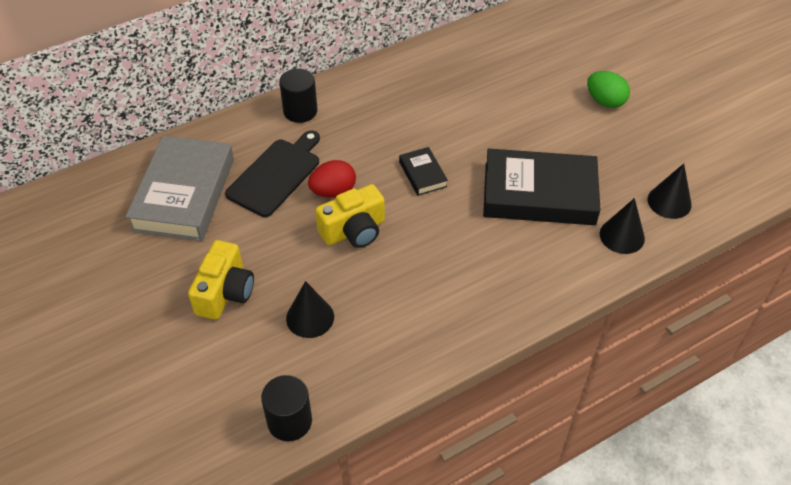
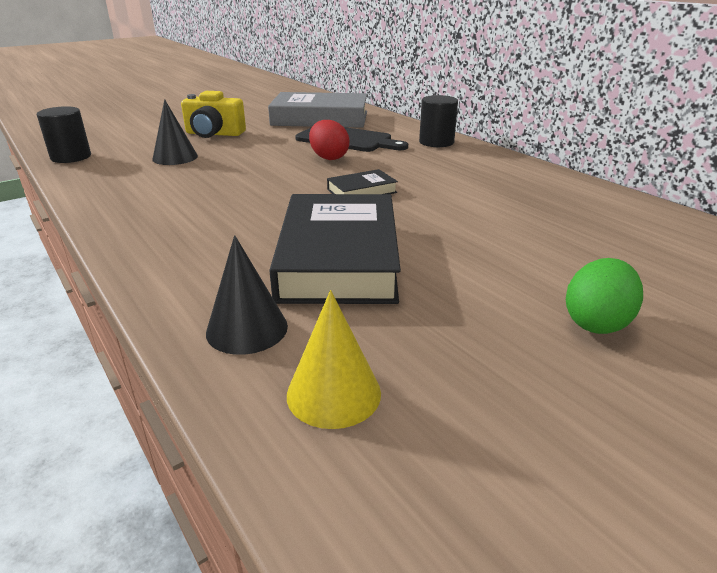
camera: 85 degrees right, 20 degrees down
(354, 230) = (276, 167): yellow camera -> none
(669, 202) = (333, 393): black cone -> yellow cone

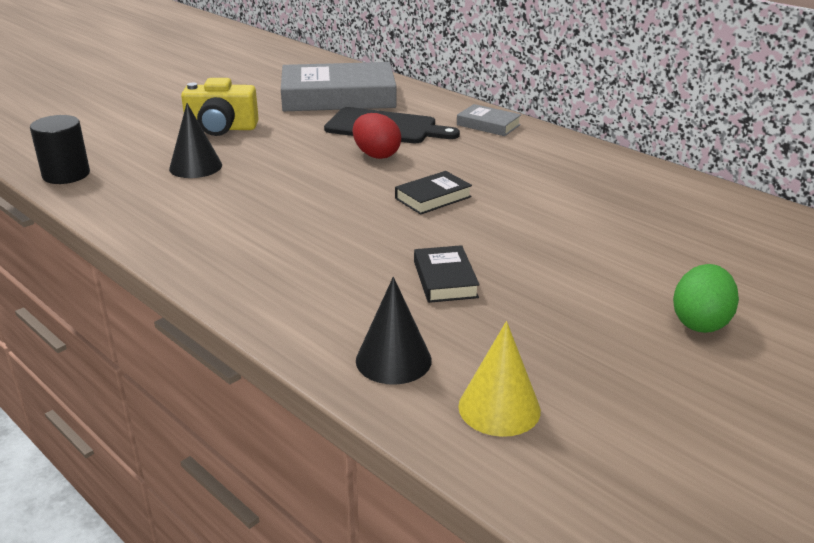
camera: 10 degrees left, 0 degrees up
(339, 258) = (445, 279): black book -> black book, size x0.45
(436, 142) = (488, 125): black cylinder -> grey book

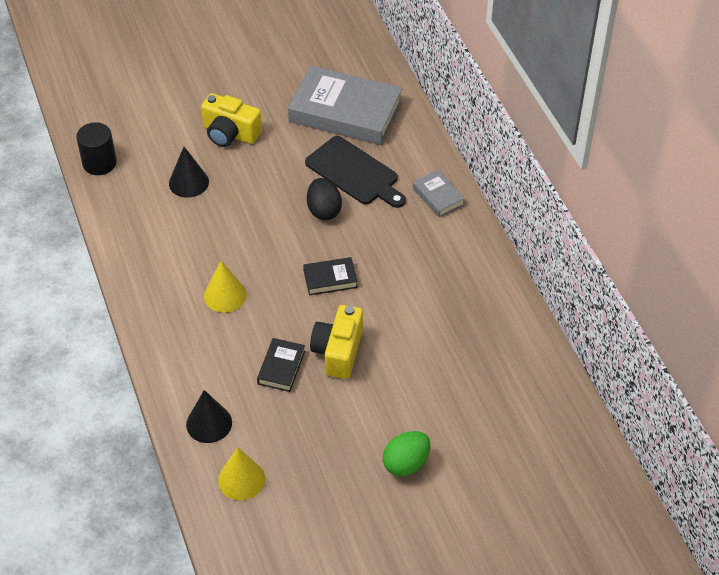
camera: 25 degrees right, 20 degrees up
(313, 238) = (225, 295): none -> yellow cone
(376, 155) = (324, 210): red egg -> black egg
(502, 248) = (338, 351): none -> yellow camera

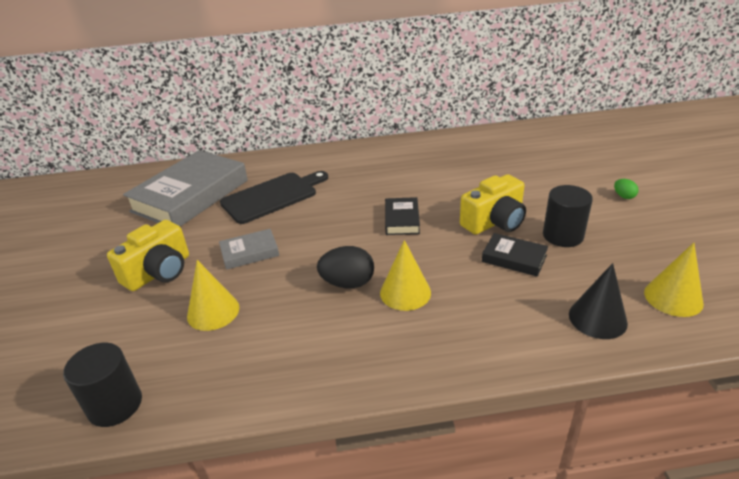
camera: 75 degrees left, 15 degrees down
(188, 182) = (213, 311): black cone -> yellow cone
(323, 405) = (563, 235): none -> black cylinder
(324, 210) = (311, 217): black egg -> black egg (348, 283)
(338, 351) = (494, 222): yellow camera -> yellow camera turned 60 degrees counterclockwise
(406, 463) = (624, 196): green egg -> green egg, size x0.52
(438, 196) = (325, 159): grey book -> grey book (249, 253)

